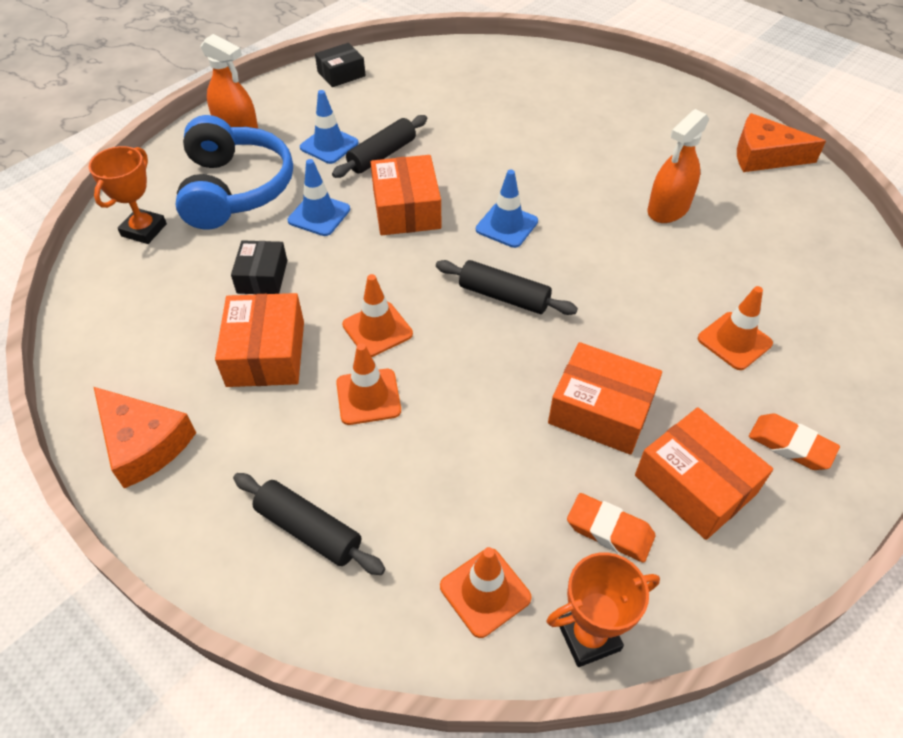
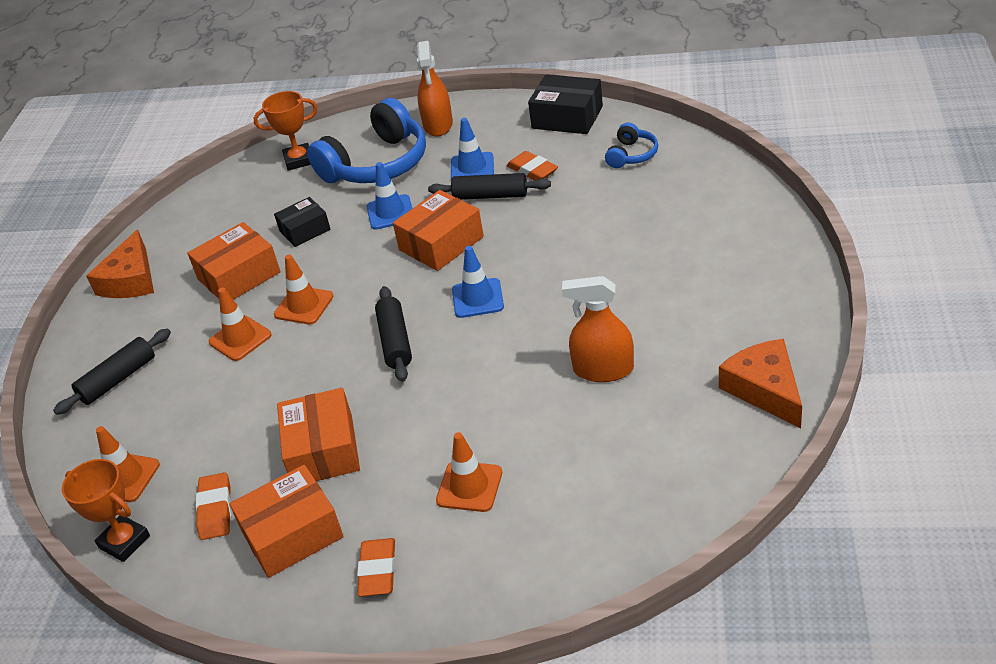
camera: 60 degrees right, 10 degrees down
(309, 530) = (118, 379): black rolling pin -> black rolling pin turned 45 degrees clockwise
(341, 74) = (567, 117): black box -> black box, size x1.54
(382, 121) = (532, 170): none -> orange eraser
(436, 74) = (631, 155): none -> blue headphones
(695, 484) = (292, 534): orange box -> orange box turned 45 degrees clockwise

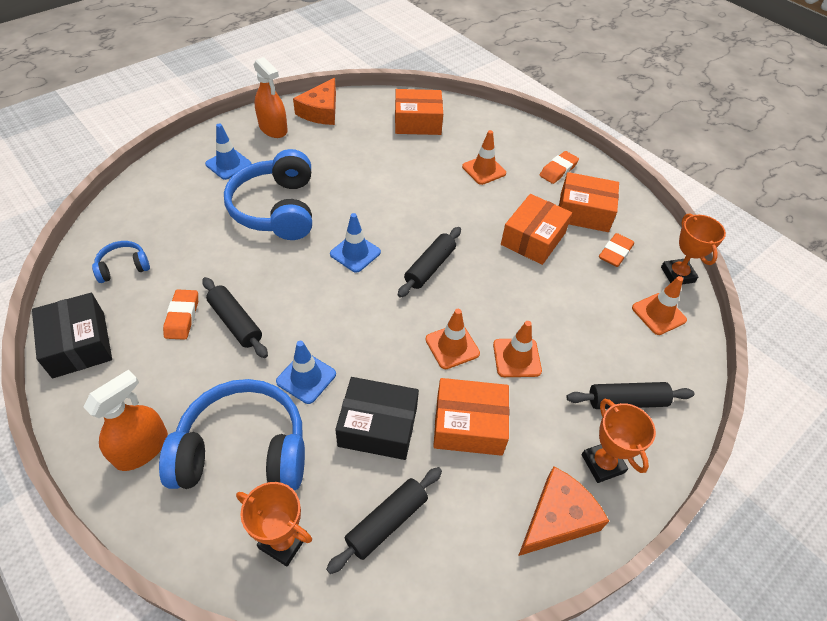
camera: 145 degrees left, 10 degrees up
(115, 328) = (602, 464): none -> orange trophy
(245, 204) = (387, 522): none -> black rolling pin
(304, 230) = (378, 426): black box -> black box, size x1.54
(441, 243) = (317, 313): orange box -> orange box (417, 122)
(472, 168) = (203, 363): blue traffic cone -> blue traffic cone (228, 164)
(603, 369) = (361, 167): orange spray bottle -> orange spray bottle (273, 129)
(605, 271) = (276, 209): none -> blue headphones

